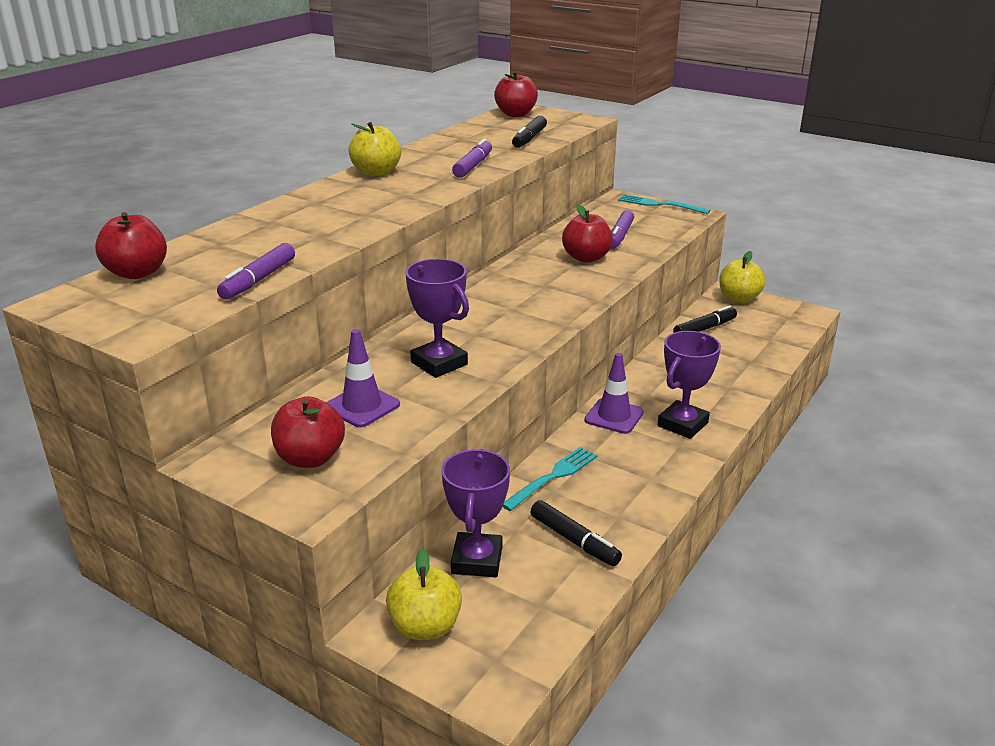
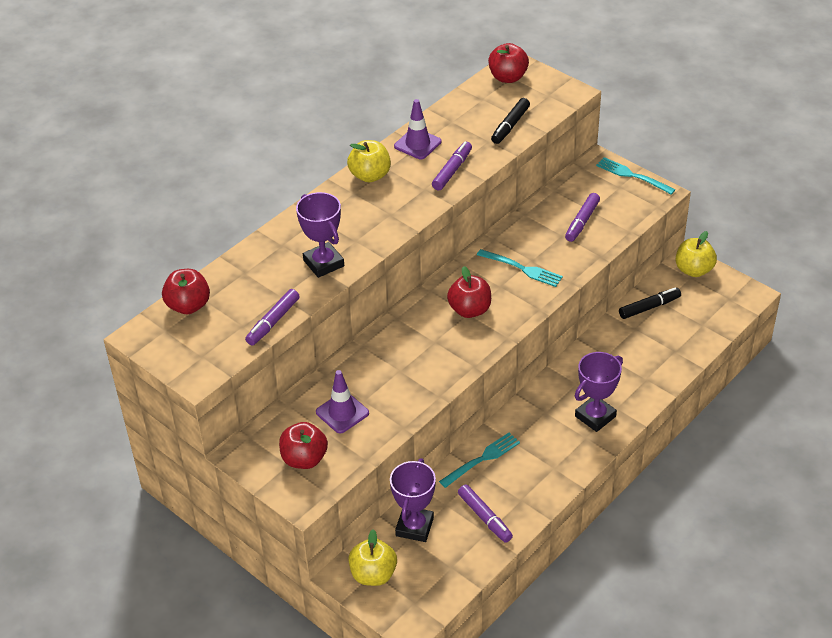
camera: 10 degrees right, 15 degrees up
(439, 363) = (402, 373): purple trophy -> purple trophy (323, 263)
(565, 271) = (522, 268): none -> turquoise fork
(574, 540) = (485, 517): black marker -> purple marker
(586, 258) = (544, 251): red apple -> red apple (469, 310)
(614, 416) = (543, 403): purple traffic cone -> purple traffic cone (417, 144)

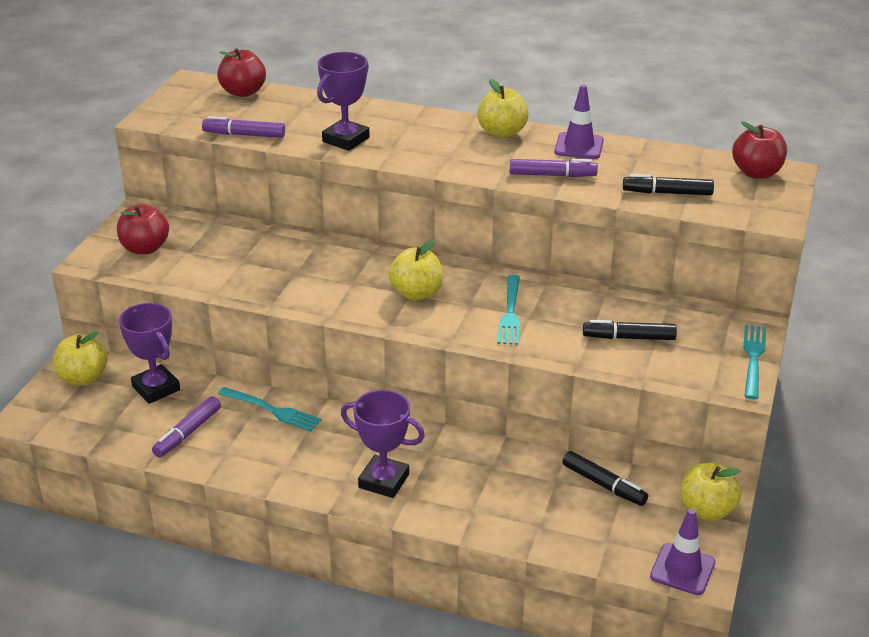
camera: 65 degrees right, 10 degrees down
(342, 413) = (217, 253): purple traffic cone -> purple traffic cone (682, 569)
(414, 527) = (156, 388): purple trophy -> purple trophy turned 60 degrees clockwise
(469, 310) = (416, 293): red apple -> yellow apple
(582, 222) = (628, 338): purple marker -> black marker

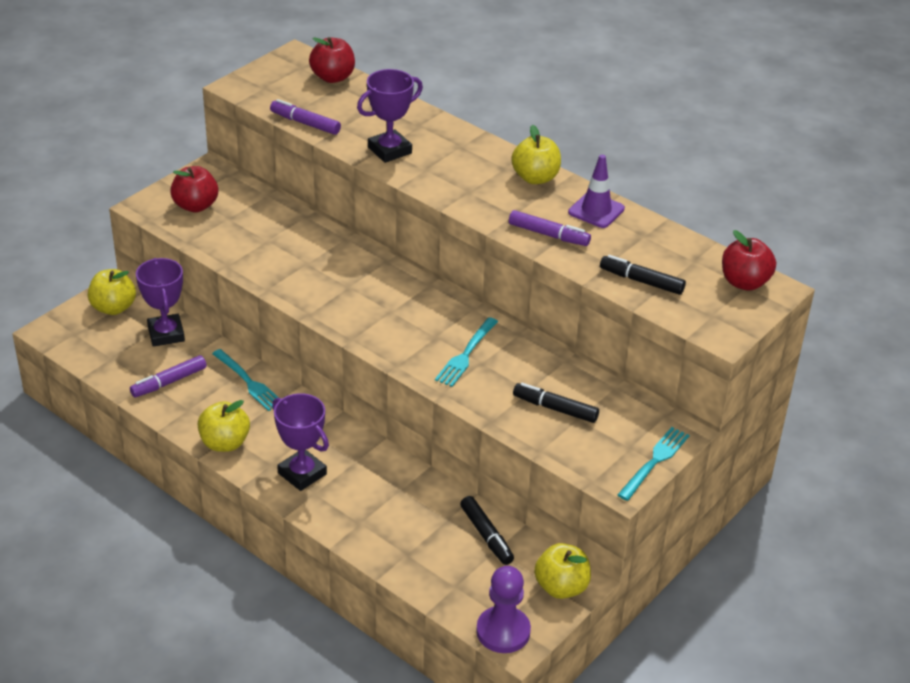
camera: 20 degrees right, 5 degrees up
(416, 293) = (396, 312): yellow apple -> yellow apple (225, 443)
(682, 569) = (503, 631): purple traffic cone -> purple pawn

